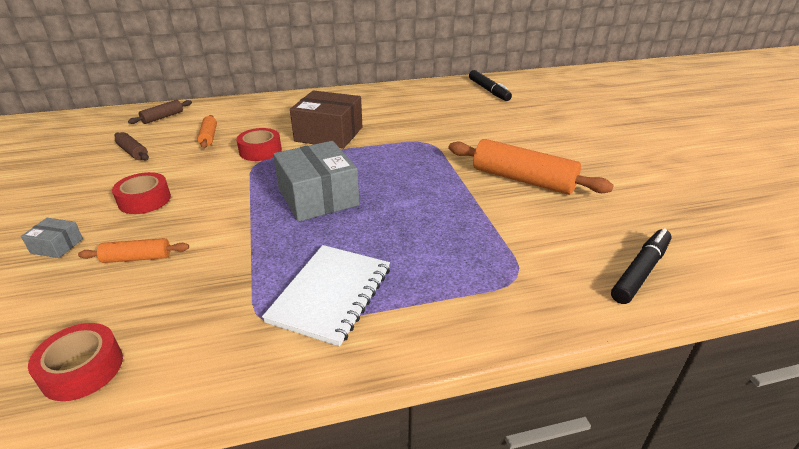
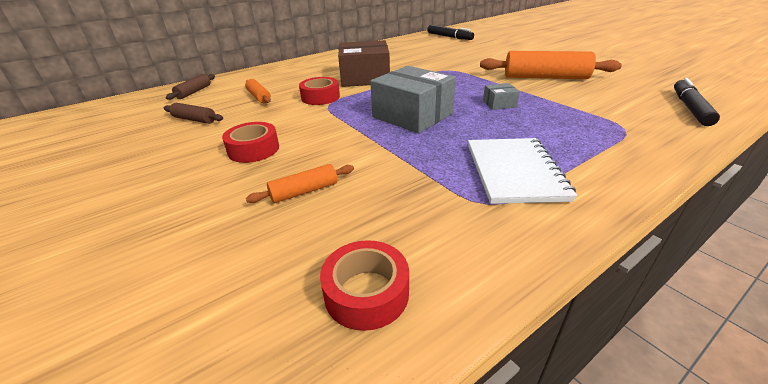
camera: 20 degrees left, 0 degrees up
(57, 246) = (201, 203): grey box -> grey box (499, 104)

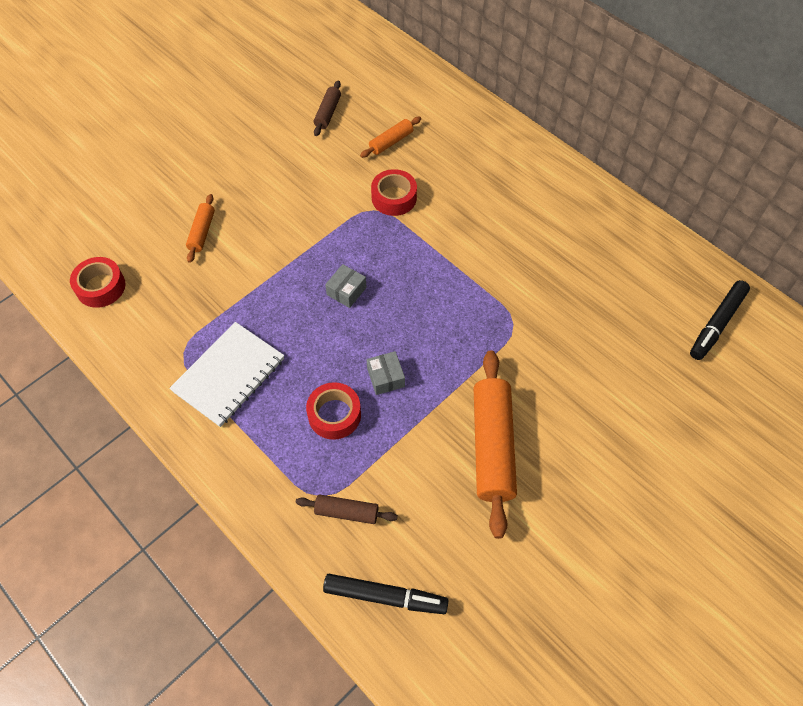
camera: 80 degrees right, 25 degrees up
(194, 92) = (401, 80): brown rolling pin -> brown rolling pin (347, 512)
(253, 149) = (268, 179): red tape -> red tape (334, 415)
(304, 191) = (202, 232): orange rolling pin -> orange rolling pin turned 45 degrees clockwise
(365, 78) = (466, 229): brown box -> none
(412, 115) = (346, 291): grey box -> grey box, size x0.45
(514, 172) = (229, 375): white notebook -> white notebook turned 45 degrees counterclockwise

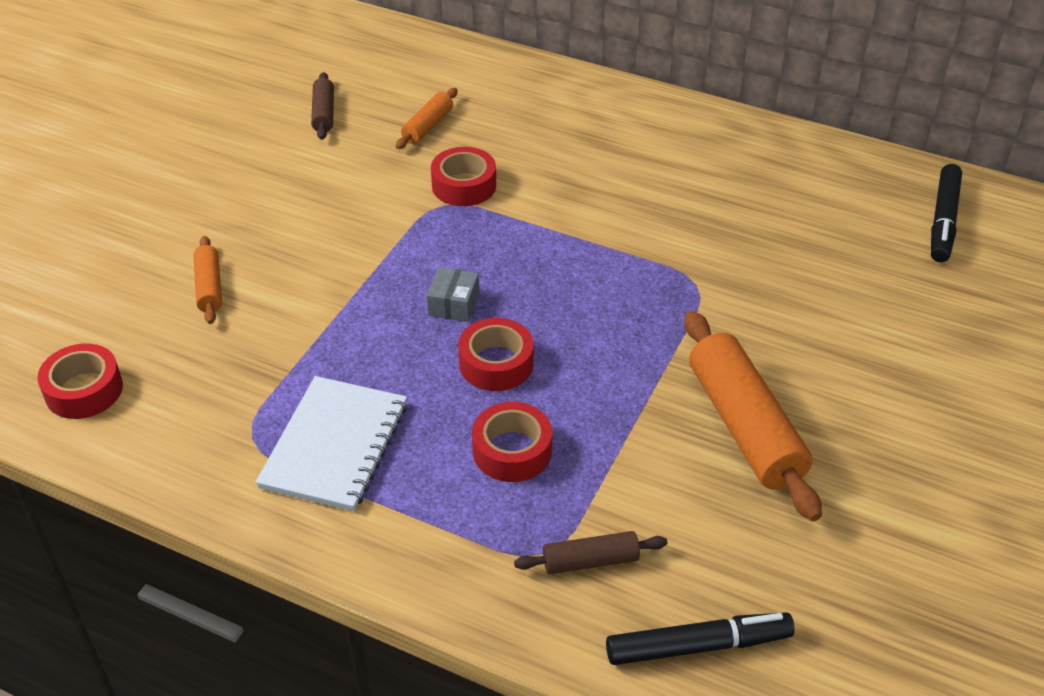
camera: 20 degrees left, 15 degrees down
(353, 345) = (496, 363): none -> red tape
(386, 377) = (560, 388): grey box -> none

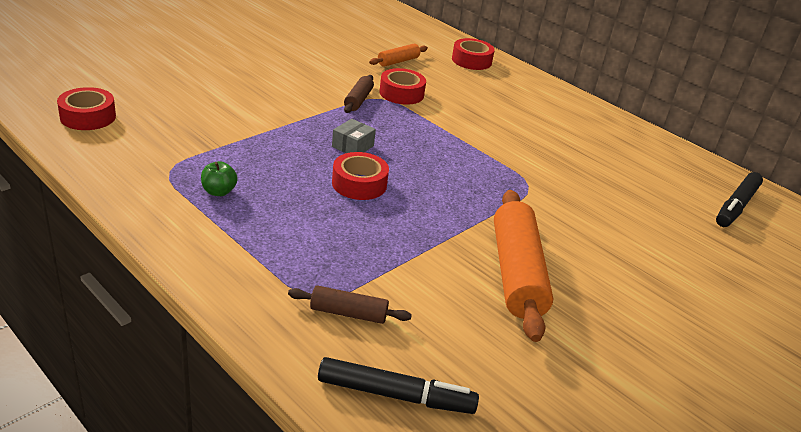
camera: 15 degrees right, 10 degrees down
(209, 287) = (205, 93): orange rolling pin -> none
(324, 113) = (338, 39): brown rolling pin -> brown rolling pin (358, 100)
(334, 446) = (219, 191): white notebook -> green apple
(512, 451) = (336, 232): red tape -> red tape (471, 60)

